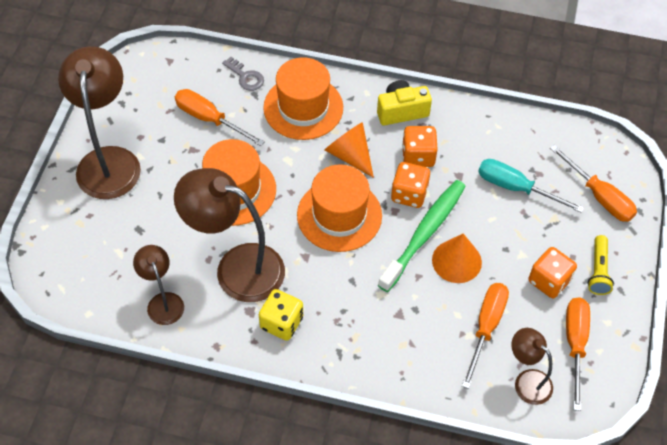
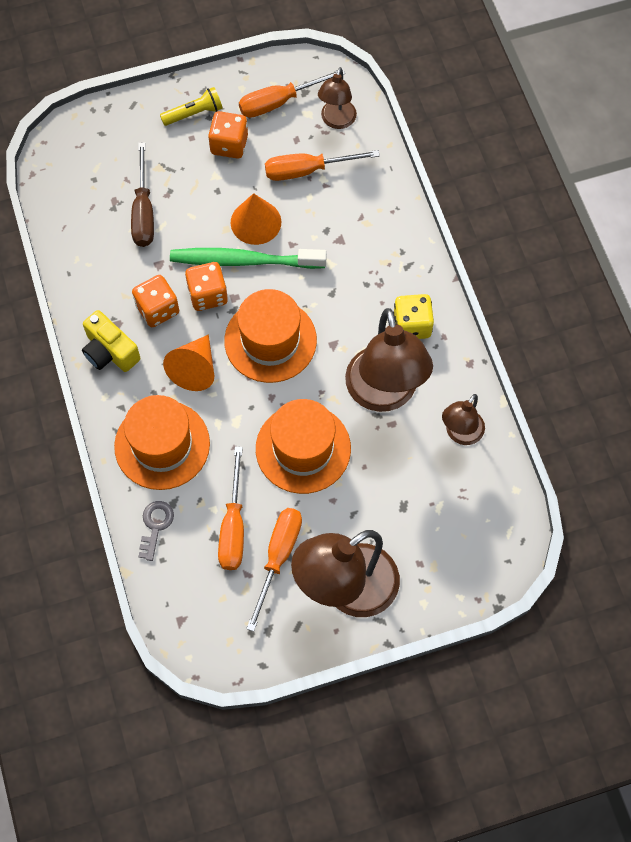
camera: 120 degrees left, 10 degrees up
(515, 188) = (143, 212): turquoise screwdriver -> brown screwdriver
(599, 196) = (111, 143): orange screwdriver -> orange screwdriver (278, 557)

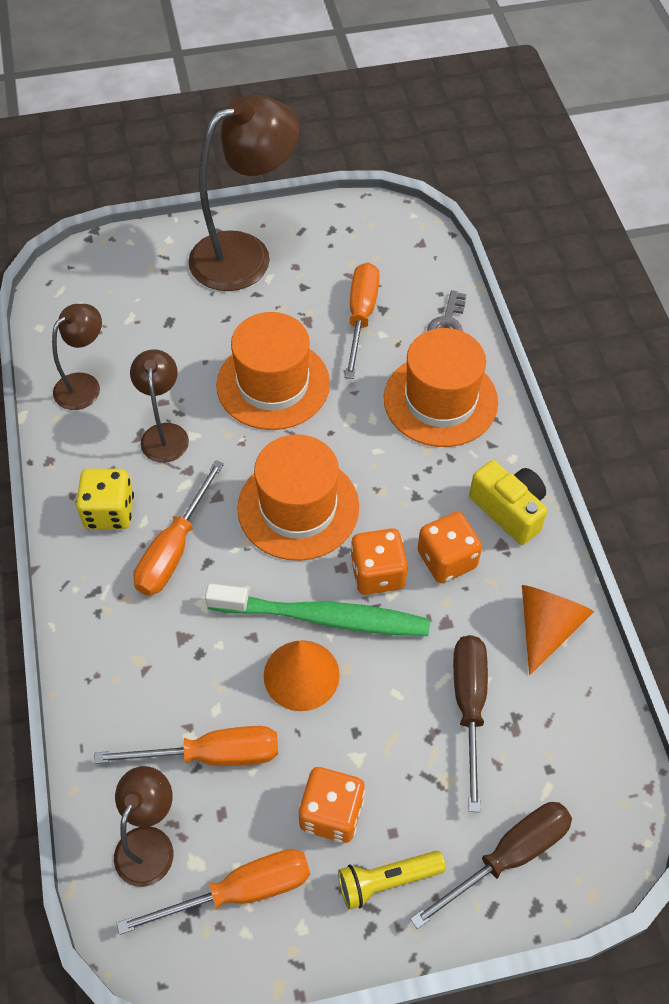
camera: 175 degrees left, 10 degrees down
(122, 131) = (508, 856): none -> brown screwdriver
(194, 369) = (398, 481): orange cone -> orange cone (546, 627)
(278, 557) = (314, 286): orange screwdriver -> orange screwdriver (174, 549)
(384, 394) = (164, 434): brown lamp -> brown lamp, size x0.53

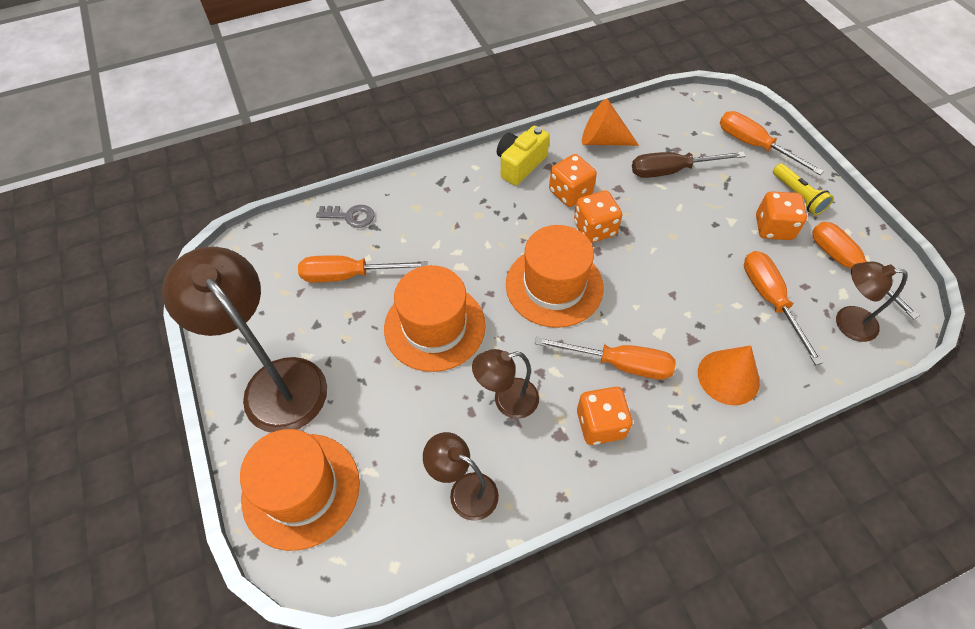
camera: 100 degrees left, 0 degrees up
(109, 512) = (600, 424): yellow dice -> orange dice
(301, 675) = (689, 259): orange cone -> orange cone (728, 377)
(324, 617) = (640, 254): green toothbrush -> none
(440, 400) = (431, 212): orange hat -> orange hat (301, 490)
(508, 856) = (754, 145): brown screwdriver -> orange screwdriver

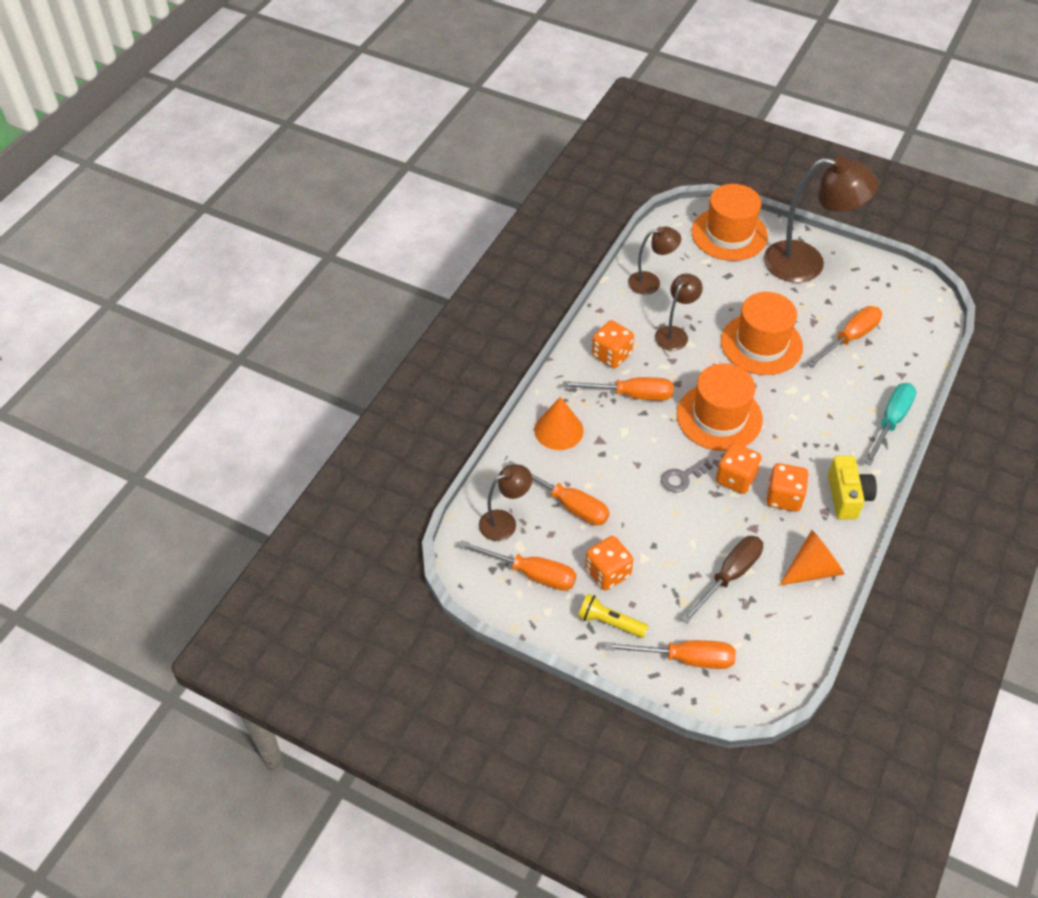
camera: 140 degrees right, 5 degrees down
(350, 216) = (904, 373): grey key -> grey key (682, 477)
(415, 190) = (891, 421): none -> turquoise screwdriver
(619, 364) = (631, 395): orange screwdriver -> orange screwdriver turned 150 degrees counterclockwise

